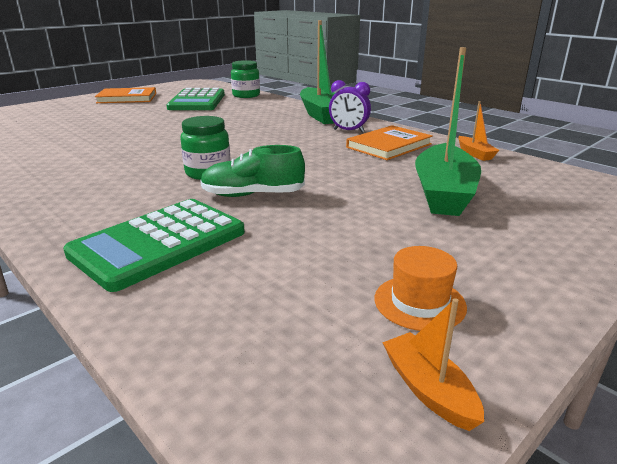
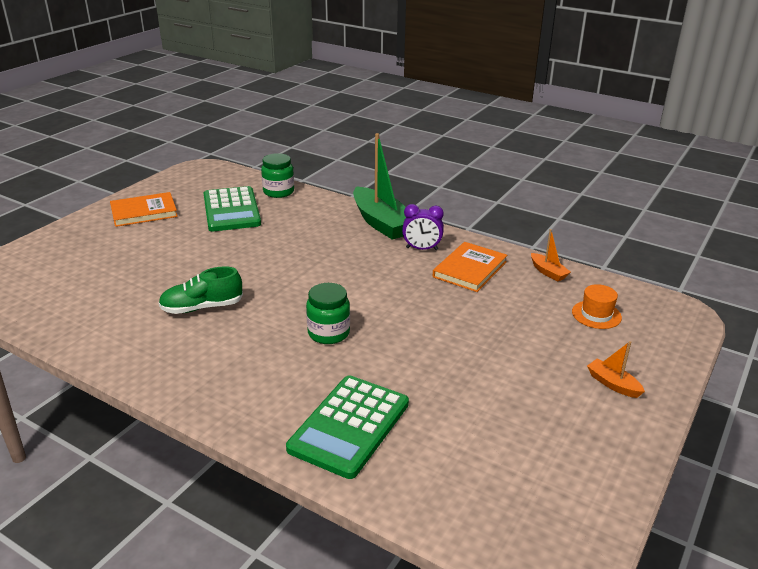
camera: 15 degrees left, 5 degrees up
(252, 195) = (387, 357): green shoe -> green shoe (202, 307)
(419, 302) = (562, 448): orange hat -> orange hat (596, 314)
(428, 389) = (590, 511): orange boat -> orange boat (613, 384)
(443, 193) = (540, 331): green boat -> none

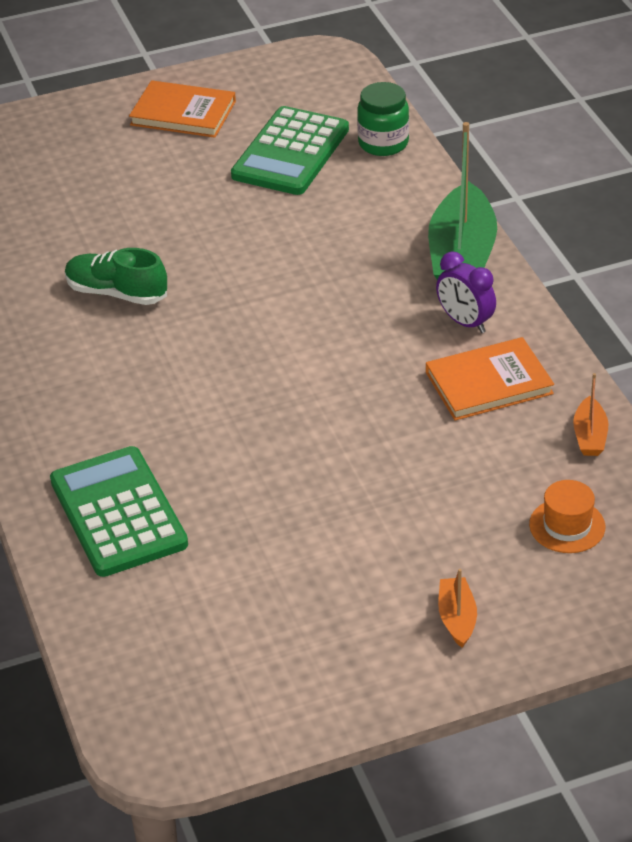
camera: 40 degrees right, 10 degrees up
(328, 333) = (215, 393): green jar -> none
(349, 426) = (118, 512): green calculator -> green calculator turned 90 degrees clockwise

